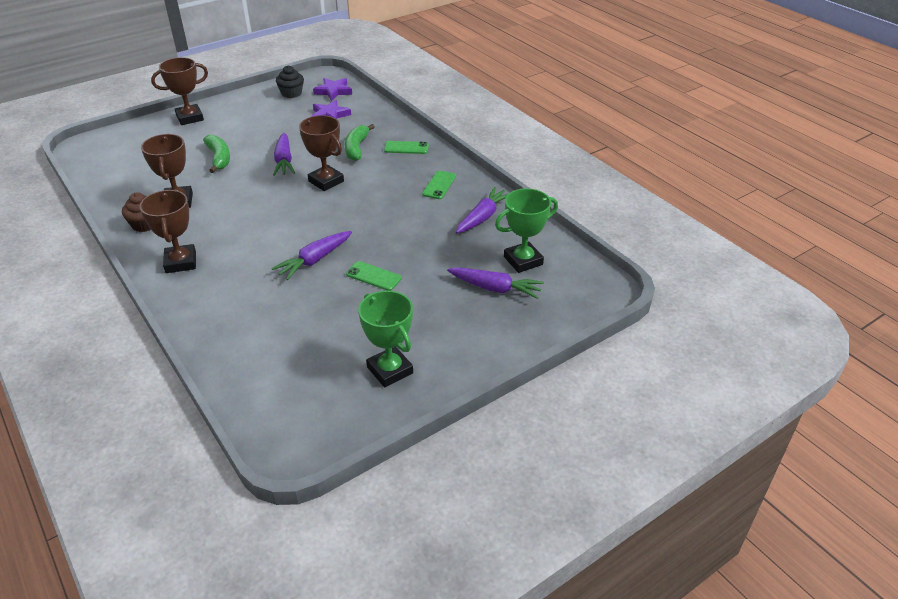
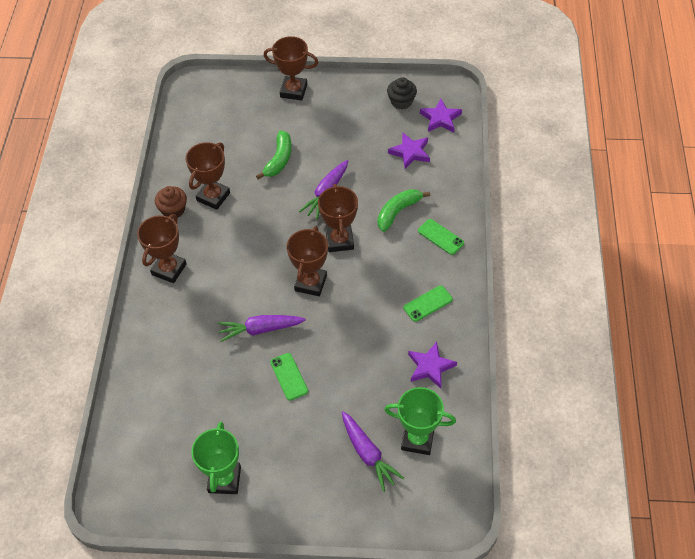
camera: 40 degrees right, 15 degrees up
(329, 214) = (310, 283): none -> brown trophy
(483, 217) = (430, 367): purple carrot -> purple star

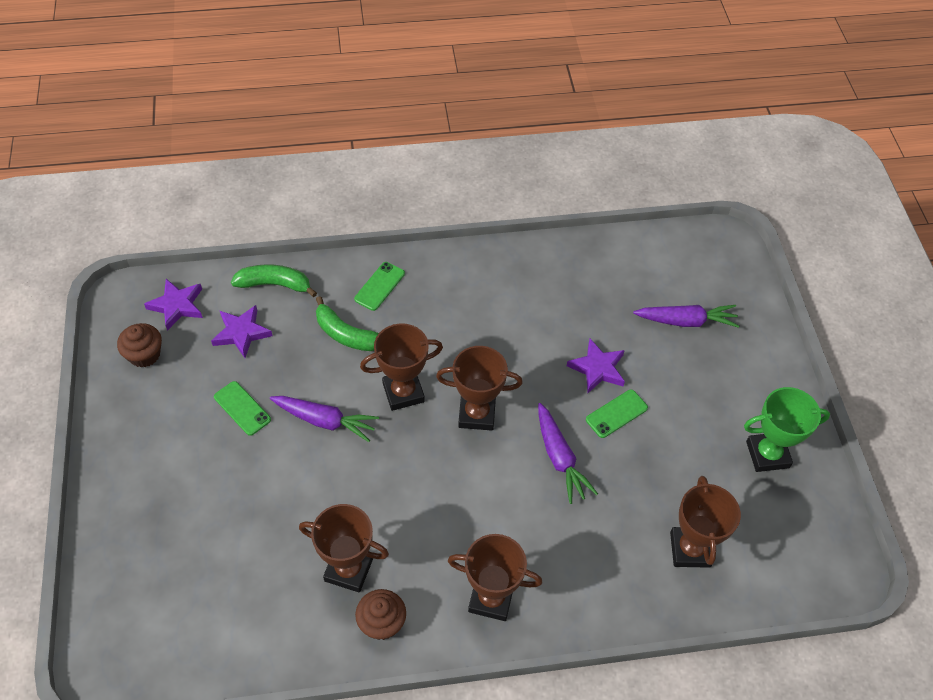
camera: 105 degrees left, 0 degrees up
(279, 160) = (267, 493): green banana -> green banana (275, 284)
(293, 91) = (121, 500): brown trophy -> brown trophy (690, 549)
(368, 454) = (686, 321): purple carrot -> purple carrot turned 45 degrees clockwise
(401, 101) = (144, 354): black cupcake -> brown cupcake
(417, 439) = (654, 280): green trophy -> none
(428, 303) = (480, 289): green phone -> green phone (242, 408)
(430, 367) = (563, 278): purple star -> purple star (597, 368)

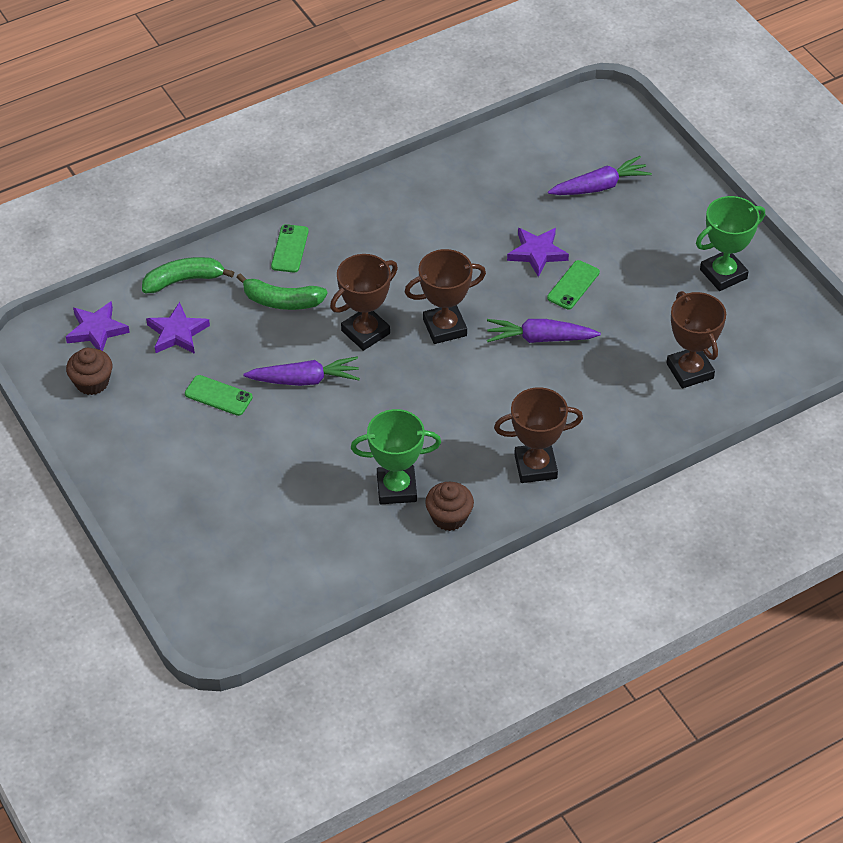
camera: 20 degrees left, 5 degrees down
(348, 569) = (396, 488): brown trophy -> green trophy
(559, 458) = (540, 338): purple carrot -> purple carrot turned 135 degrees clockwise

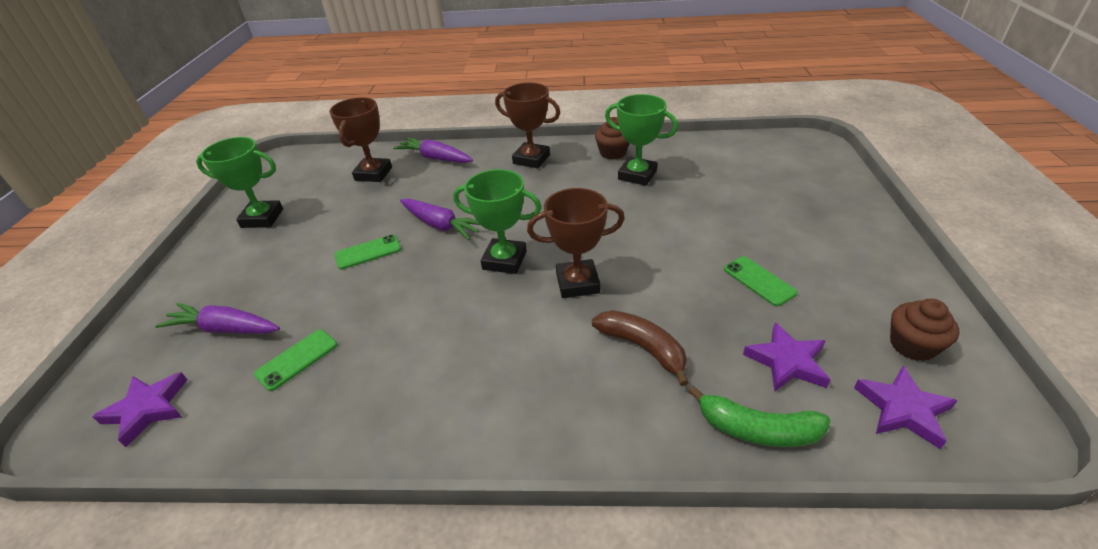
camera: 145 degrees left, 10 degrees down
(282, 301) = (642, 348): green banana -> brown banana
(289, 249) = (594, 410): green phone -> green phone (297, 359)
(305, 380) = (663, 264): purple carrot -> purple carrot (435, 158)
(444, 327) = (504, 260): brown trophy -> green trophy
(537, 253) = (359, 290): purple star -> purple star (147, 409)

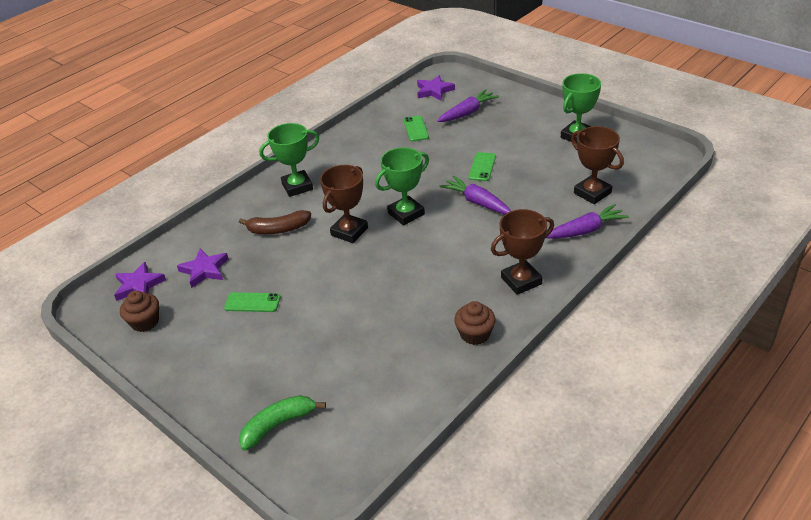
camera: 130 degrees right, 0 degrees up
(441, 225) = (477, 202): purple carrot -> purple carrot turned 60 degrees clockwise
(637, 175) = (423, 326): green trophy -> green trophy (297, 186)
(757, 429) = (198, 236): green banana -> green banana (278, 425)

